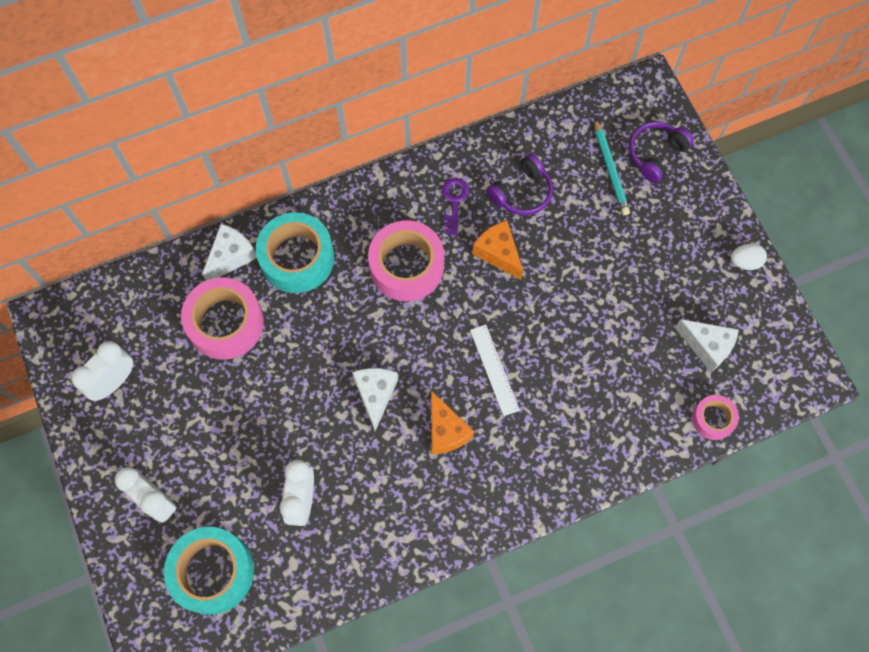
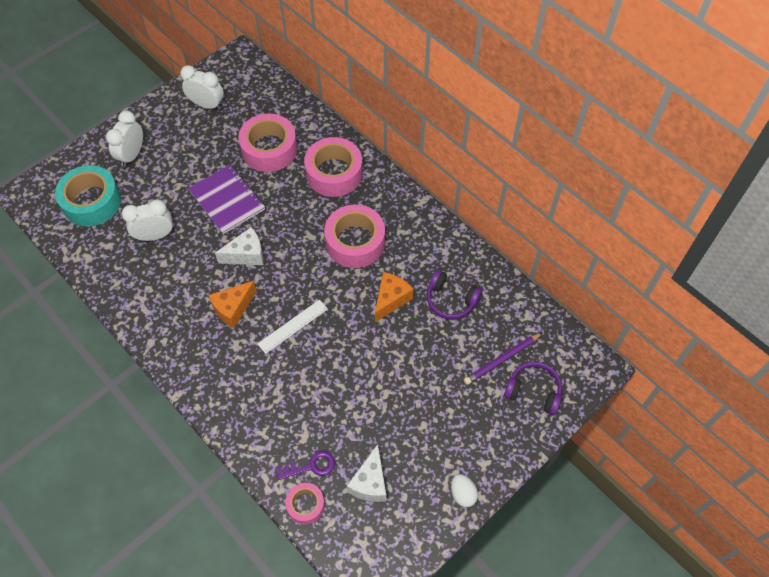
camera: 70 degrees right, 10 degrees down
(231, 257) = (320, 135): white cheese -> none
(284, 396) = (227, 200): none -> purple notebook
(297, 258) = (334, 173): turquoise tape -> pink tape
(454, 201) = (422, 256): purple key -> purple key (311, 466)
(610, 169) = (502, 360): turquoise pencil -> purple pencil

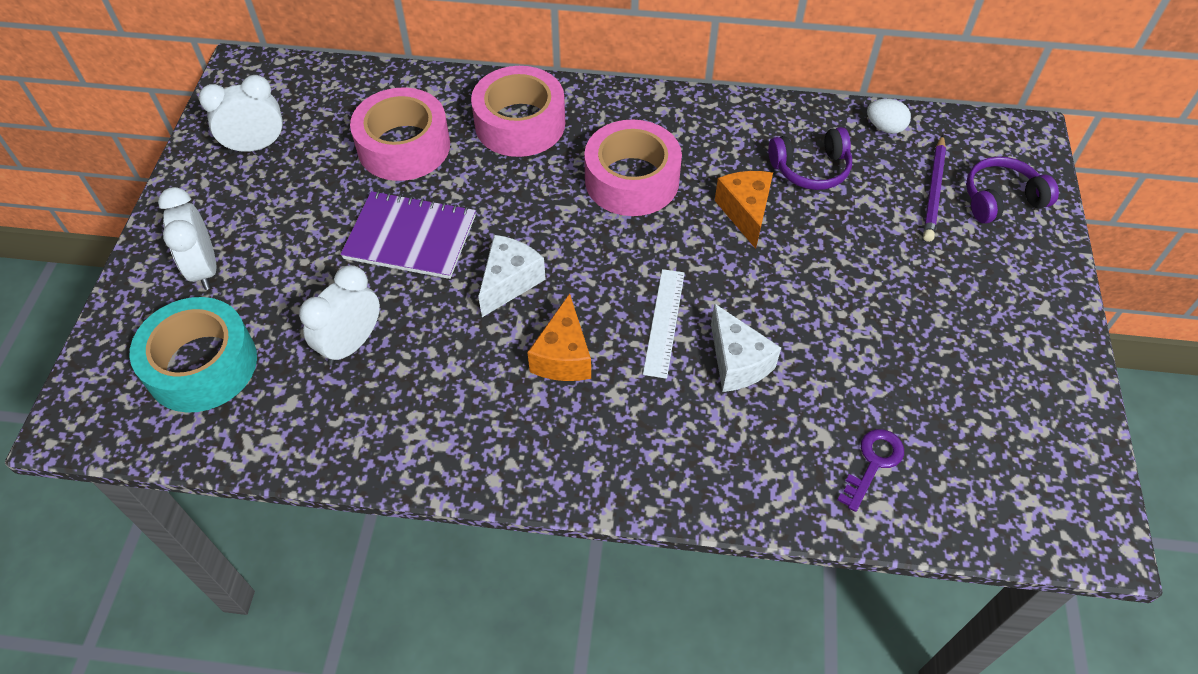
camera: 40 degrees left, 5 degrees down
(305, 505) = (920, 514): pink tape -> none
(370, 482) = (958, 426): white cheese -> white cheese (737, 362)
(463, 494) = (1063, 357): white egg -> white egg (885, 127)

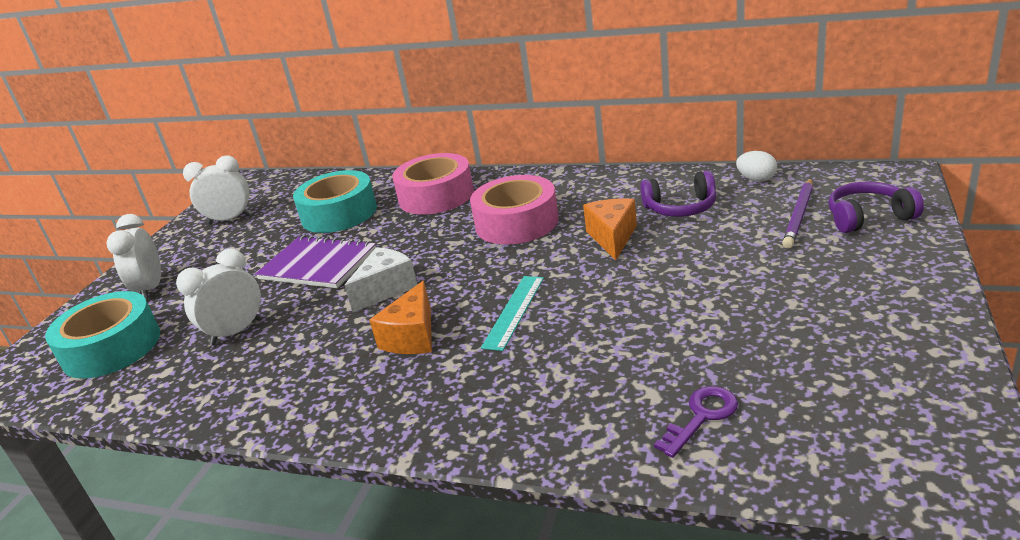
camera: 15 degrees right, 25 degrees down
(404, 146) = (339, 213): pink tape -> turquoise tape
(664, 322) = (514, 311): white ruler -> turquoise ruler
(737, 362) = (575, 338): white cheese -> none

